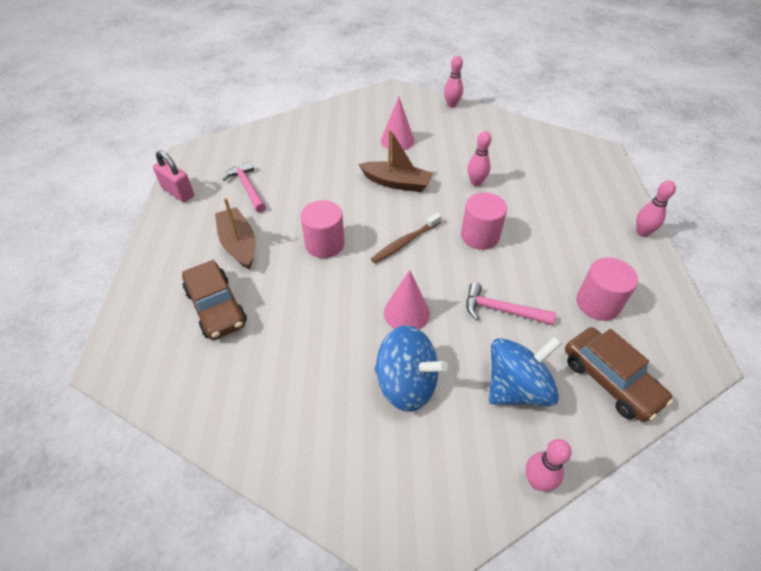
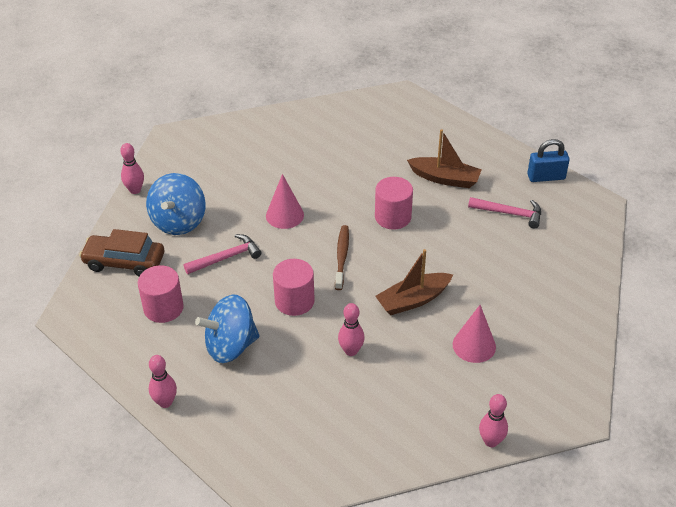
camera: 135 degrees right, 5 degrees down
(178, 192) = (546, 177): pink padlock -> blue padlock
(216, 307) = (396, 144): brown car -> none
(406, 384) = (242, 183): blue spinning top -> blue spinning top (230, 346)

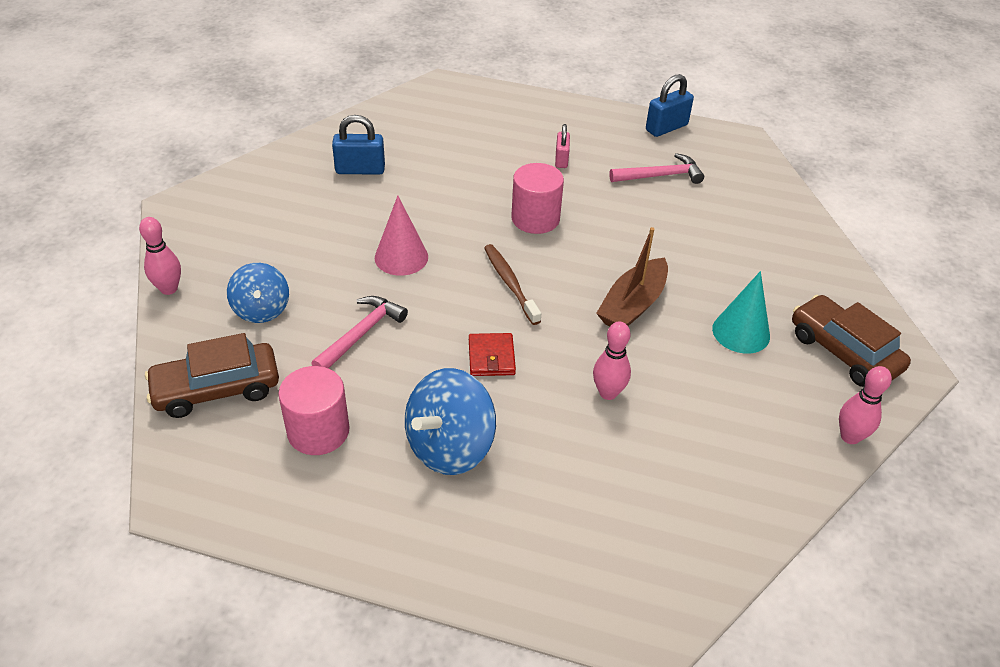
camera: 30 degrees left, 0 degrees up
(165, 402) = (413, 563): pink bowling pin -> none
(178, 221) = (261, 310): blue spinning top -> blue spinning top, size x0.65
(294, 301) = (491, 357): pink cylinder -> red wallet
(300, 144) = (360, 170): none -> blue padlock
(445, 178) = (561, 159): brown boat -> pink padlock
(474, 345) = (741, 332): pink cone -> turquoise cone
(538, 386) = (843, 352): none -> brown car

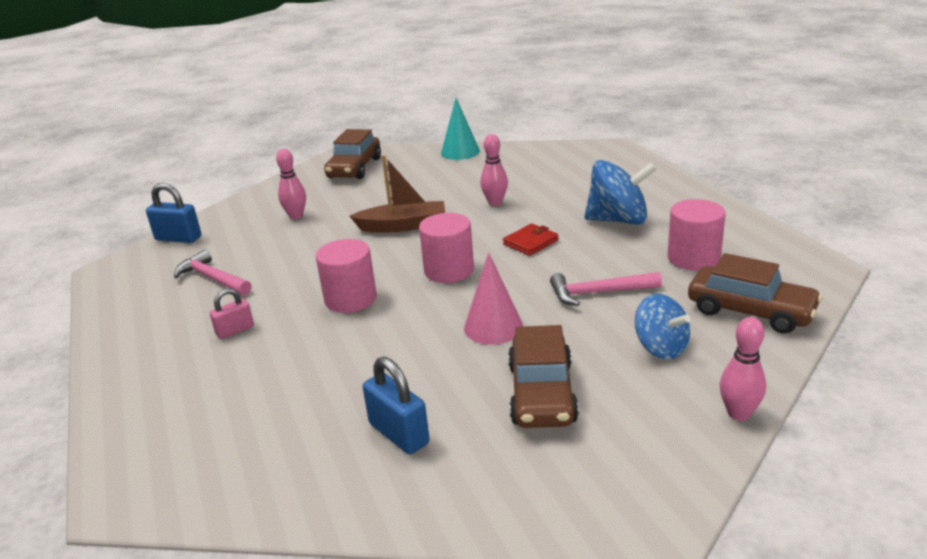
camera: 125 degrees left, 15 degrees down
(261, 310) = (661, 348): blue spinning top -> blue spinning top turned 105 degrees clockwise
(308, 233) = (542, 393): none -> brown car
(510, 283) = (449, 270): brown toothbrush -> pink cylinder
(666, 128) = (114, 307): blue padlock -> blue padlock (178, 238)
(741, 332) = (379, 192): turquoise cone -> turquoise cone (460, 152)
(850, 437) = (422, 150): pink bowling pin -> pink bowling pin (296, 216)

